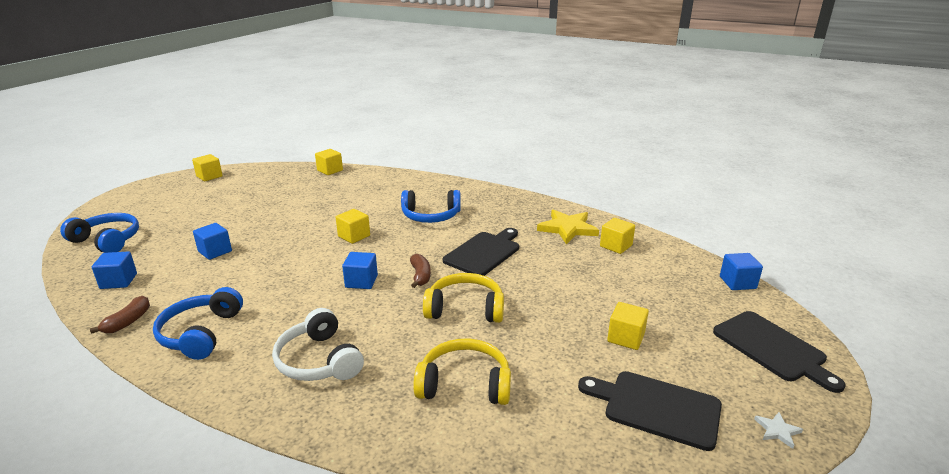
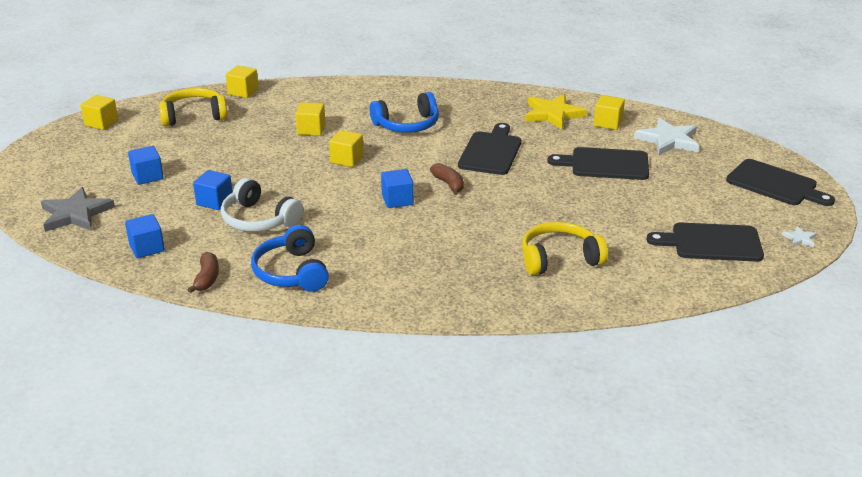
camera: 20 degrees left, 5 degrees up
(107, 241) = (75, 214): blue headphones -> grey star
(319, 360) = (424, 269): white headphones -> white headphones (259, 219)
(465, 309) = (514, 204): yellow headphones -> yellow headphones (193, 116)
(587, 286) = (605, 164): none -> black cutting board
(625, 338) = (662, 199): yellow cube -> yellow cube (311, 130)
(669, 274) = (668, 140): none -> white star
(737, 282) = (727, 137): blue cube -> blue cube (147, 176)

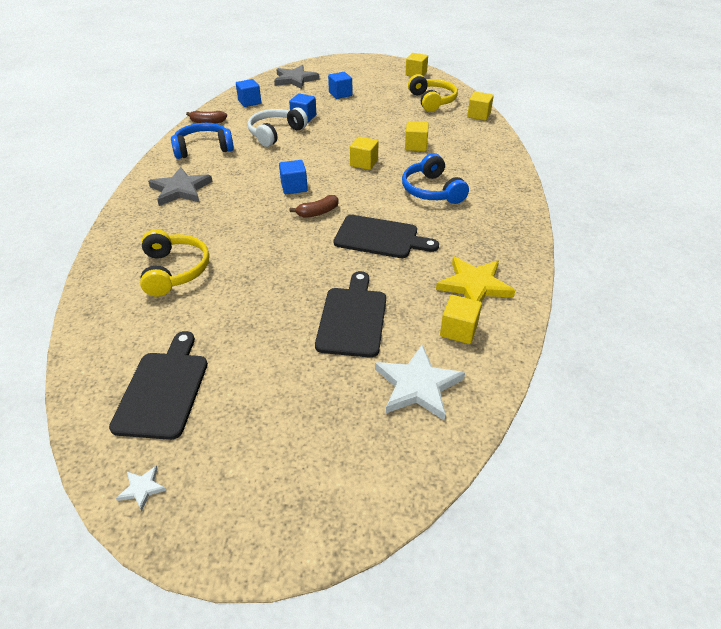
camera: 90 degrees right, 10 degrees up
(399, 276) = (180, 189): none -> grey star
(775, 184) = (289, 492): black cutting board -> none

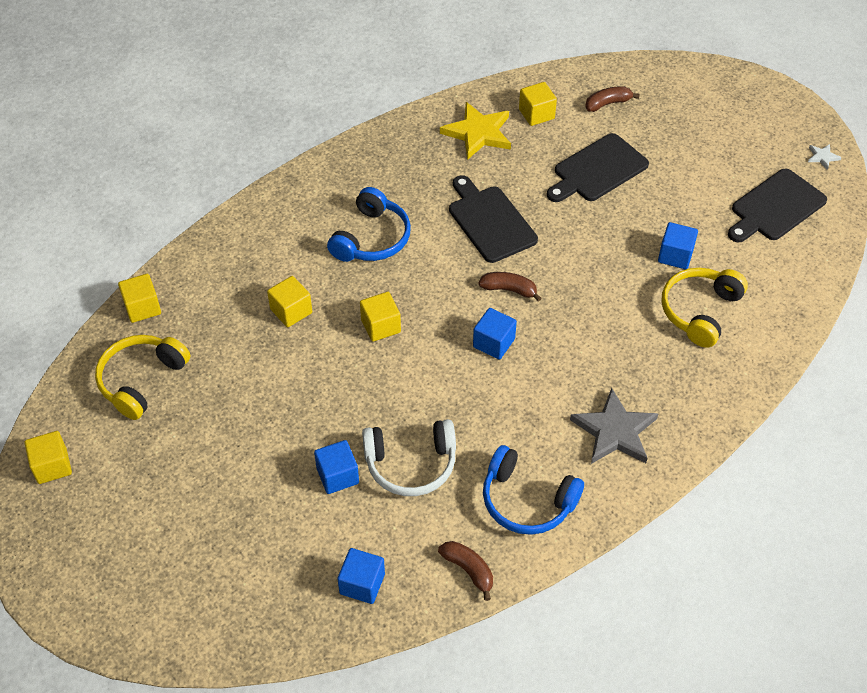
camera: 135 degrees left, 10 degrees up
(295, 79) = (226, 604): grey star -> none
(340, 94) = (222, 498): blue cube -> blue cube (675, 255)
(417, 385) = (607, 103): white star -> brown banana

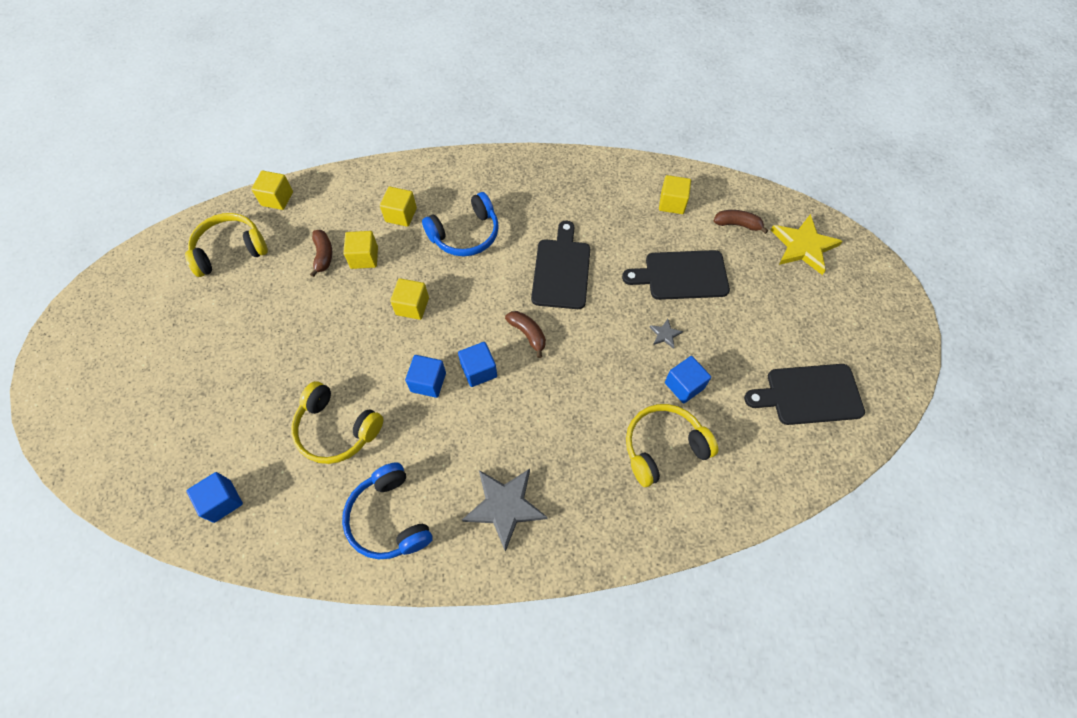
camera: 35 degrees right, 10 degrees up
(52, 466) = (128, 277): yellow cube -> yellow cube (401, 215)
(337, 476) = (282, 404): blue cube -> blue cube (428, 382)
(411, 464) = (337, 429): white headphones -> yellow headphones
(468, 570) = (299, 545): brown banana -> brown banana (323, 255)
(478, 133) = (614, 195): yellow star -> yellow star (803, 246)
(625, 225) = (665, 334): none -> grey star
(822, 157) = (892, 374): white star -> none

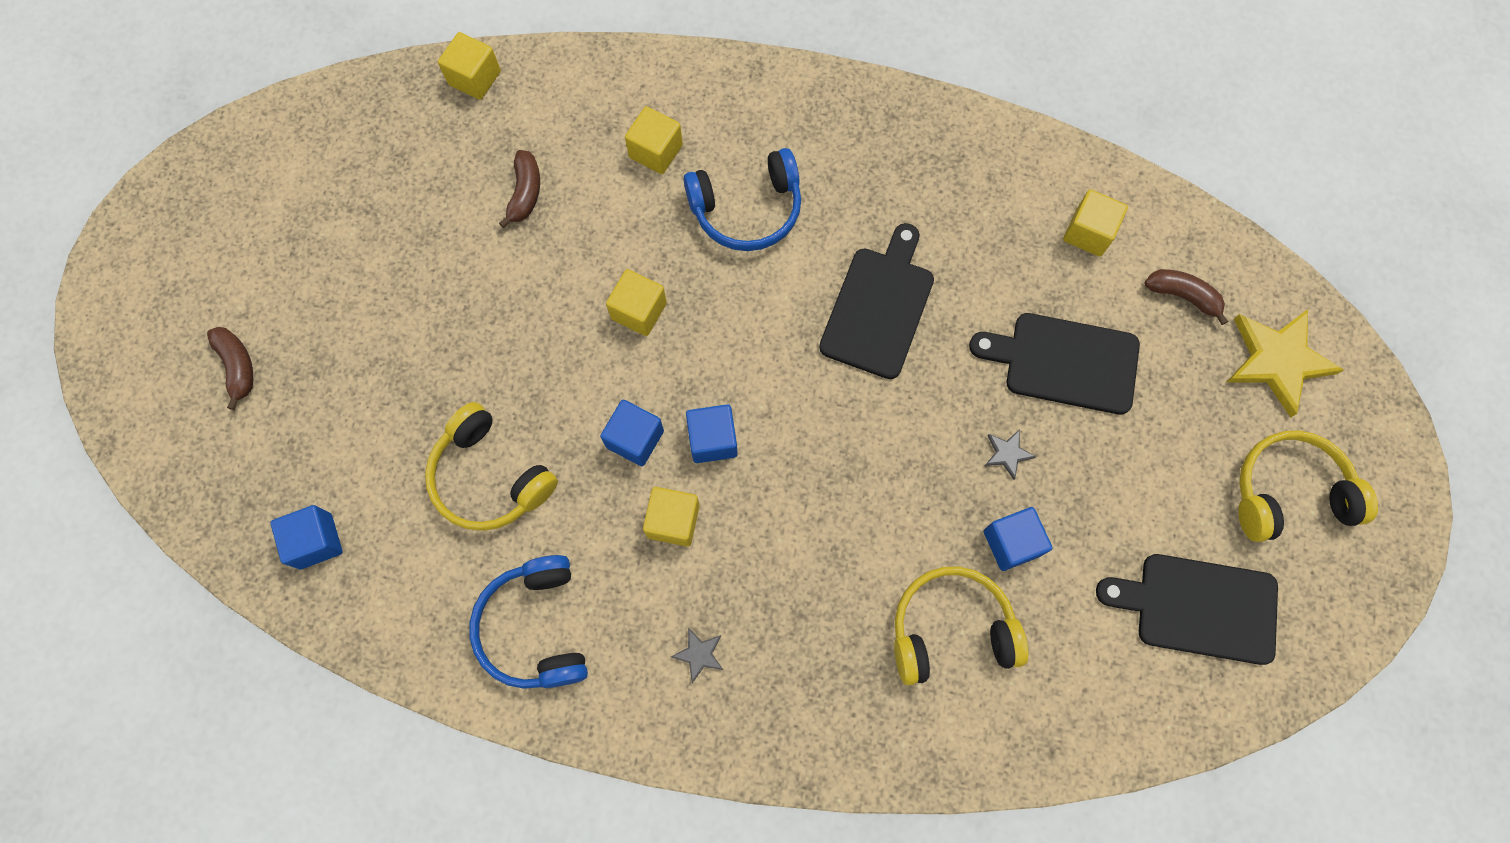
camera: 15 degrees right, 10 degrees up
(230, 250) = (390, 151): yellow headphones -> yellow headphones (1288, 493)
(364, 257) = (585, 212): yellow cube -> yellow cube (673, 521)
(505, 506) = (699, 654): grey star -> grey star, size x0.45
(528, 334) = (799, 400): brown banana -> brown banana (238, 367)

